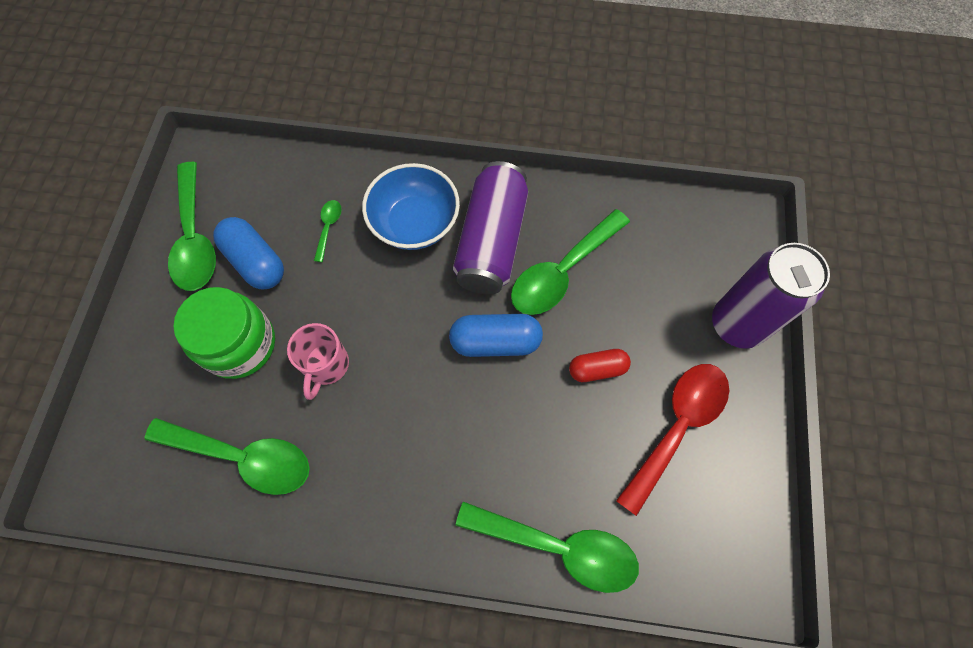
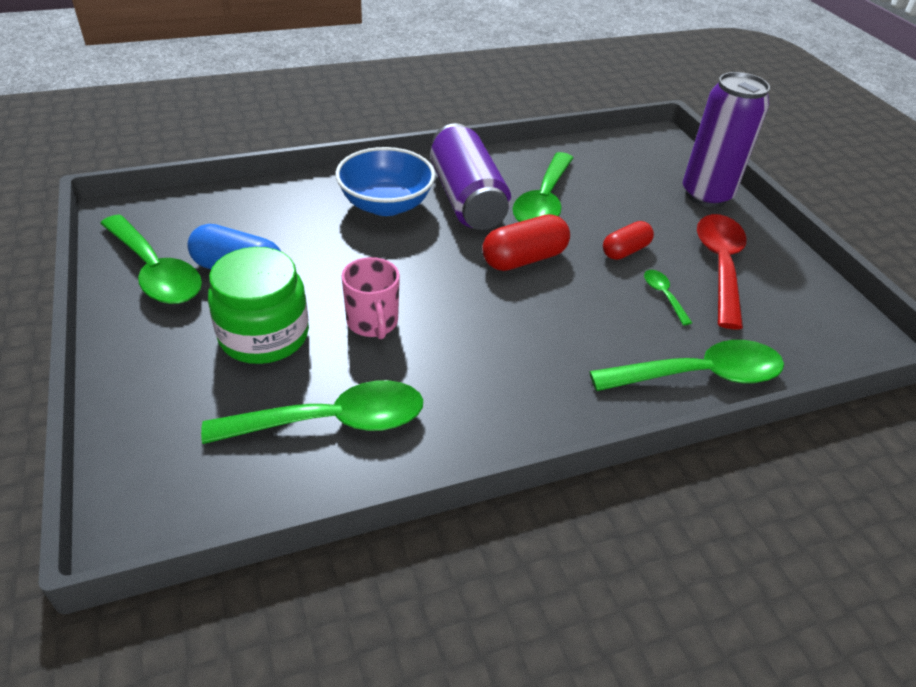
camera: 30 degrees left, 25 degrees down
(328, 227) = (301, 228): green spoon -> green spoon (663, 295)
(495, 341) = (524, 259): blue capsule -> red capsule

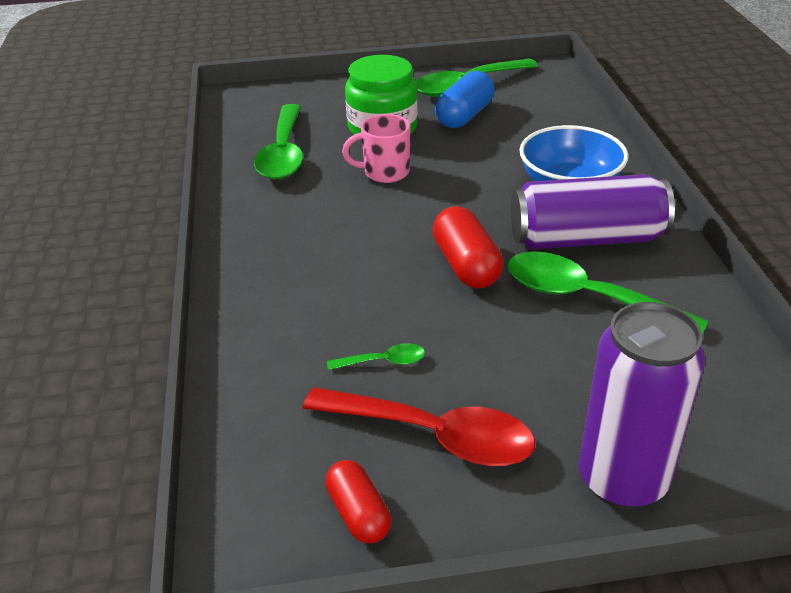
camera: 105 degrees right, 5 degrees down
(625, 251) = (475, 349): red capsule -> red capsule (358, 514)
(699, 375) = (251, 355): green spoon -> none

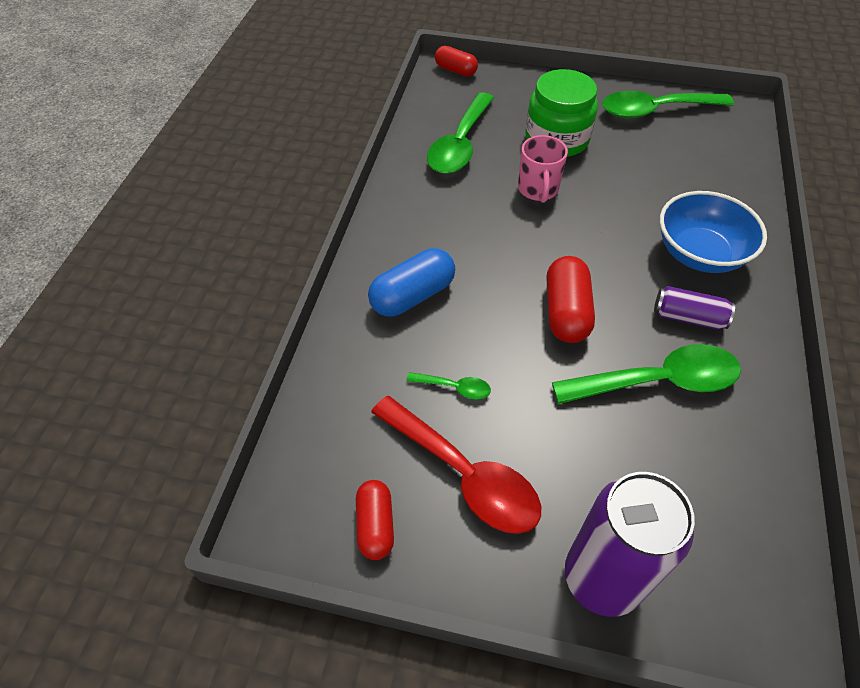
camera: 20 degrees right, 15 degrees up
(248, 94) = (455, 70): none -> red capsule
(385, 172) = (538, 190): pink mug -> pink mug turned 105 degrees counterclockwise
(464, 116) = (637, 145): blue capsule -> blue capsule (412, 295)
(586, 239) = (688, 317): purple can -> purple can, size x0.50
(586, 298) = (658, 381): green spoon -> green spoon turned 120 degrees clockwise

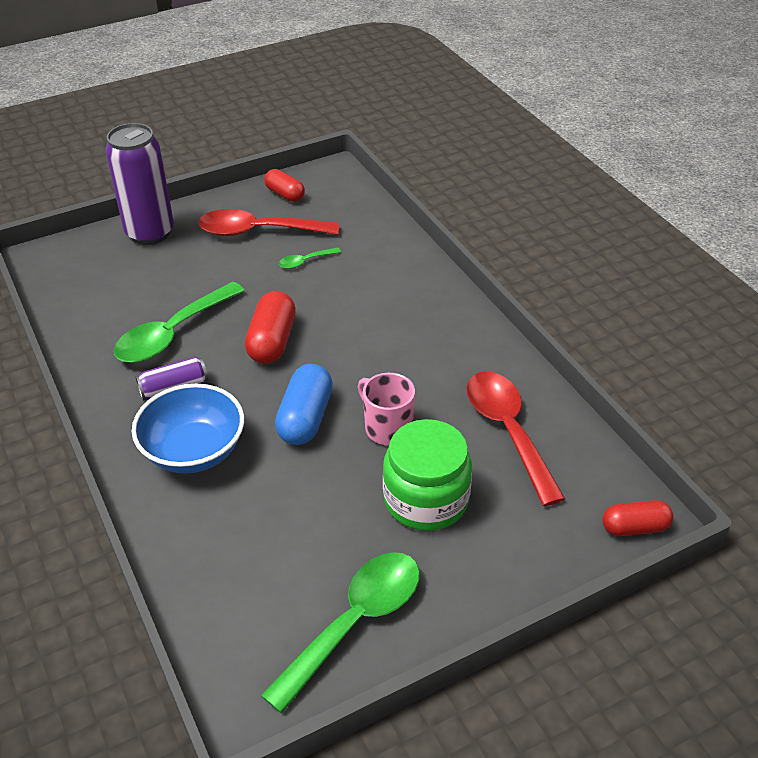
camera: 140 degrees right, 10 degrees down
(412, 295) = (391, 292): blue capsule -> blue capsule (305, 418)
(460, 144) = (508, 431): green spoon -> red spoon
(566, 312) = (272, 341): red capsule -> red capsule turned 45 degrees clockwise

